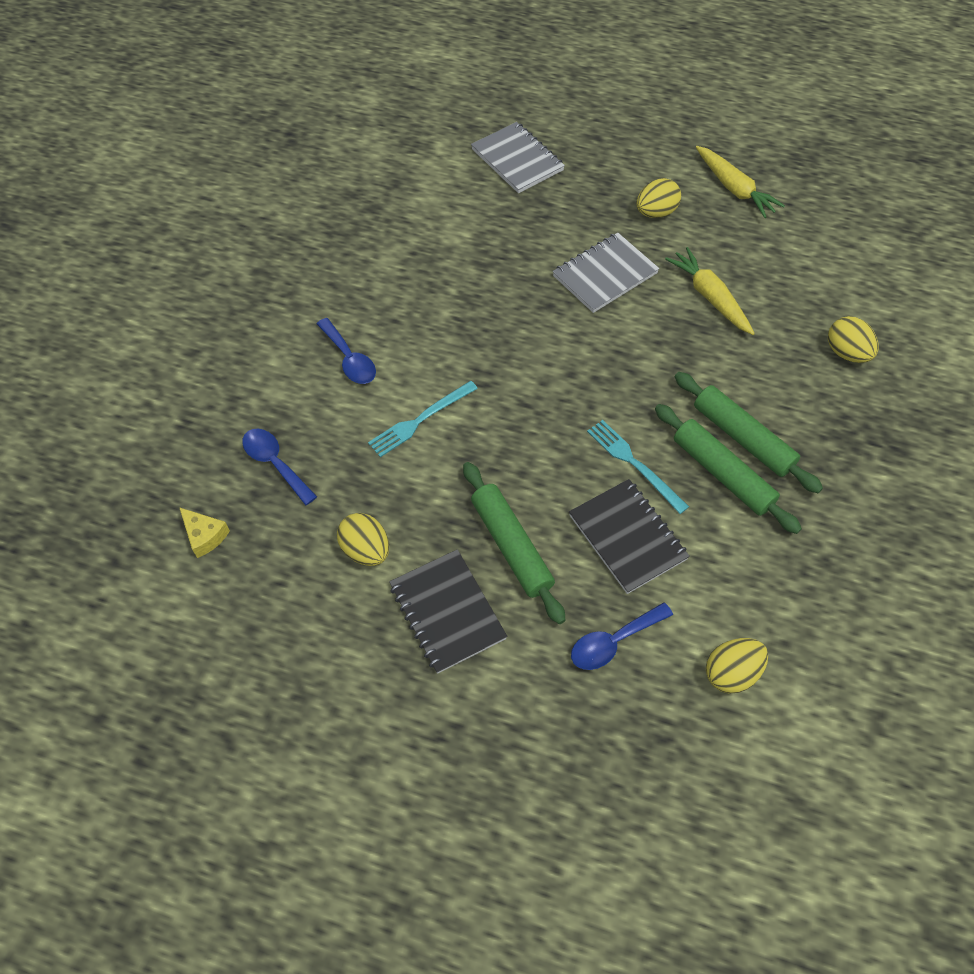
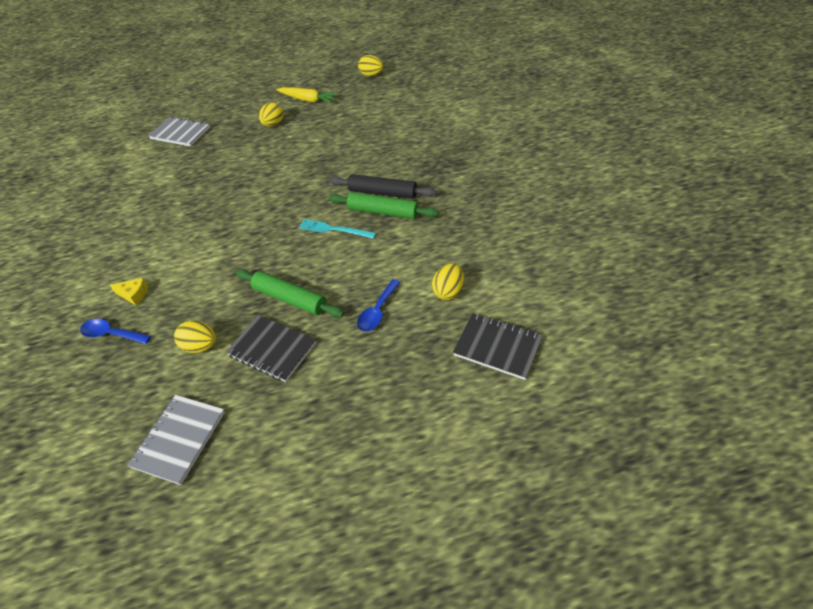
camera: 30 degrees left, 10 degrees down
(205, 535) = (82, 396): yellow cheese -> yellow cheese (134, 294)
(349, 359) = (131, 261): blue spoon -> none
(420, 420) = (196, 268): turquoise fork -> none
(604, 274) = (263, 159): grey notebook -> grey notebook (179, 439)
(627, 537) = (352, 262): black notebook -> black notebook (497, 347)
(709, 297) = (325, 145): yellow carrot -> none
(742, 438) = (382, 193): green rolling pin -> black rolling pin
(846, 353) = (408, 138): yellow egg -> yellow egg (371, 75)

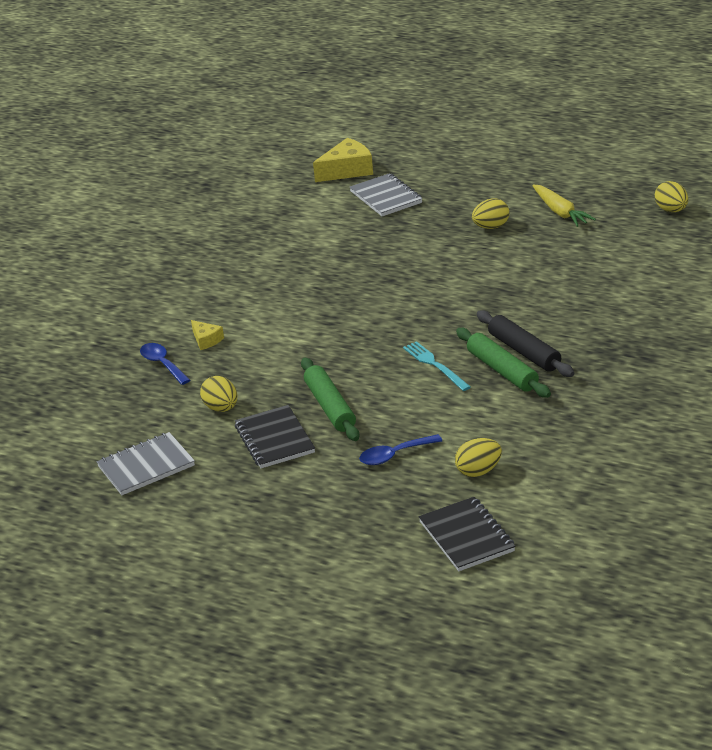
camera: 40 degrees right, 15 degrees down
(134, 126) = (347, 170): none -> yellow cheese

